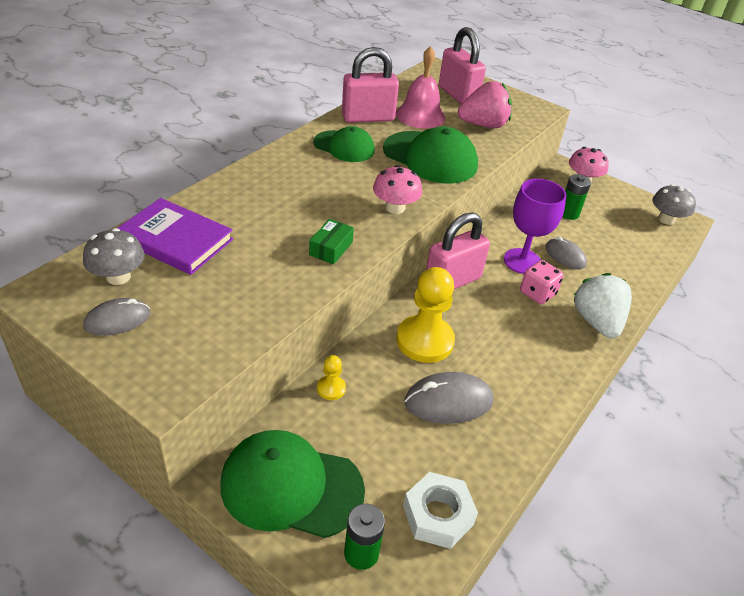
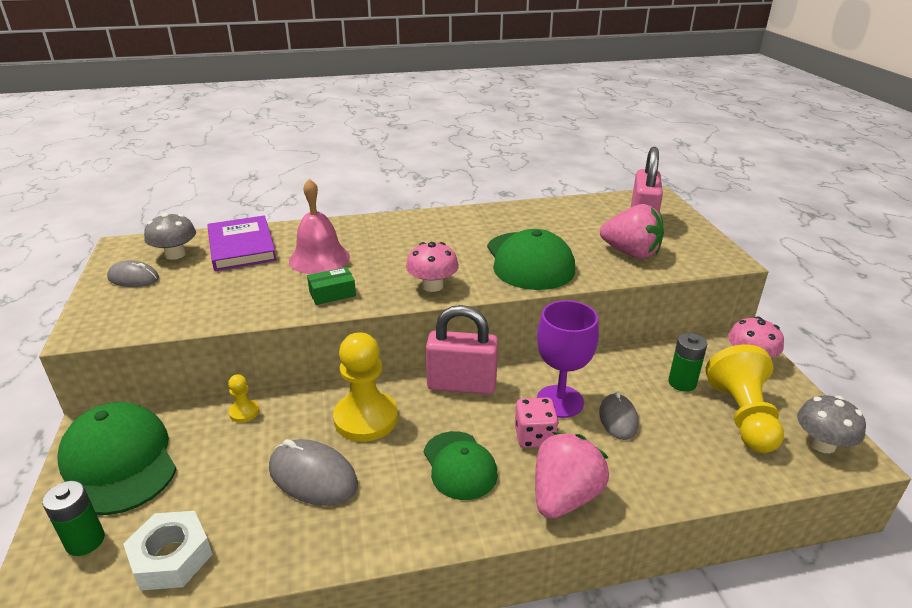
camera: 45 degrees right, 10 degrees down
(344, 146) = (463, 229): green cap -> green cap (459, 465)
(368, 118) = (519, 215): pink padlock -> none
(420, 115) = (574, 227): pink bell -> pink bell (319, 258)
(596, 322) = (564, 497): white strawberry -> pink strawberry
(618, 221) = (742, 416): none -> yellow pawn

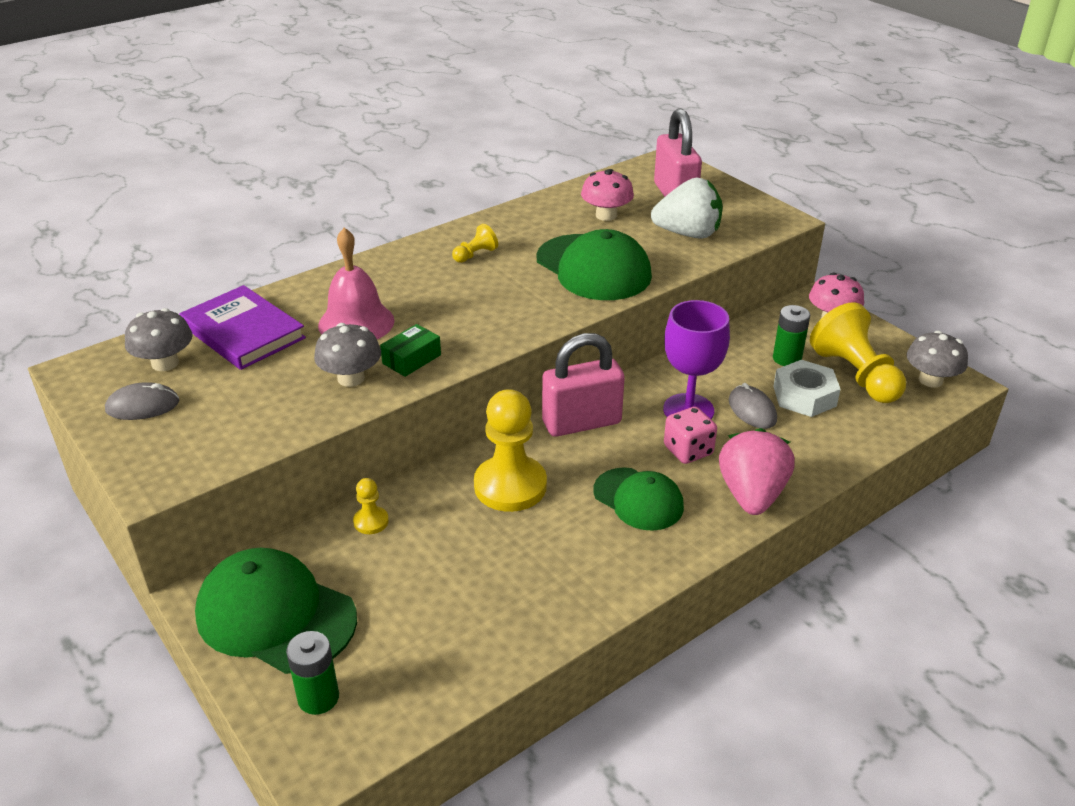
camera: 25 degrees left, 5 degrees up
(171, 557) = (426, 676): white nut -> white nut (804, 396)
(278, 296) = (351, 378): none -> grey mushroom
(313, 476) = (504, 557): grey mouse -> none
(432, 286) = (515, 322): pink mushroom -> pink mushroom (606, 215)
(446, 232) = (475, 255): none -> yellow pawn
(631, 253) = (688, 234): pink strawberry -> white strawberry

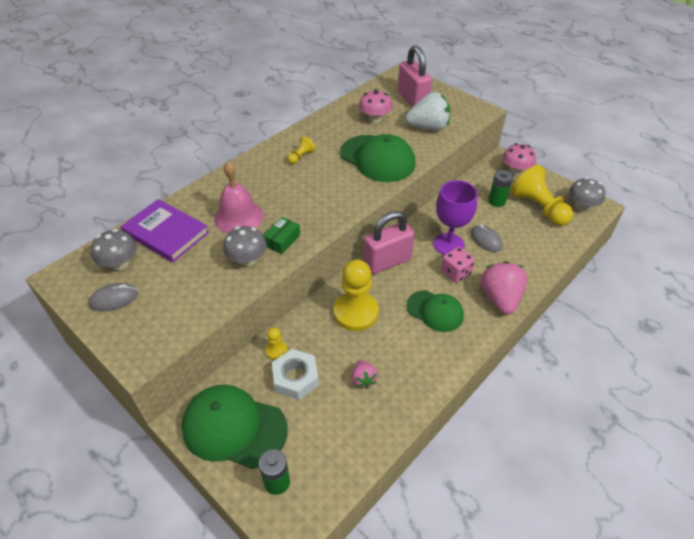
camera: 10 degrees left, 10 degrees up
(494, 578) = (363, 379): none -> pink strawberry
(804, 396) = (513, 226): white nut -> white nut (295, 378)

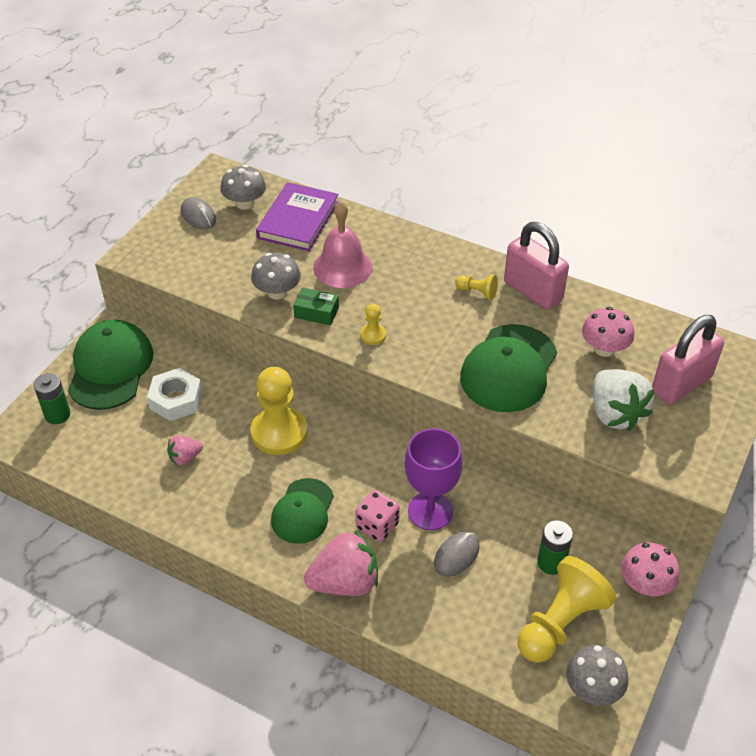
camera: 75 degrees right, 0 degrees up
(276, 350) = (208, 375): yellow pawn -> yellow pawn (373, 335)
(387, 262) = (373, 448): pink padlock -> pink padlock (532, 291)

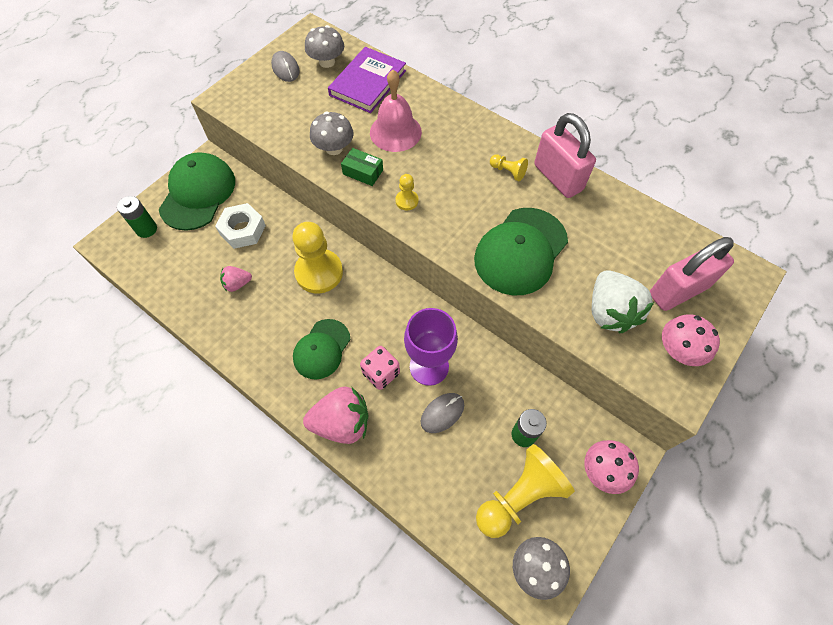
camera: 10 degrees right, 15 degrees up
(604, 348) = (612, 244): pink mushroom -> pink mushroom (678, 350)

